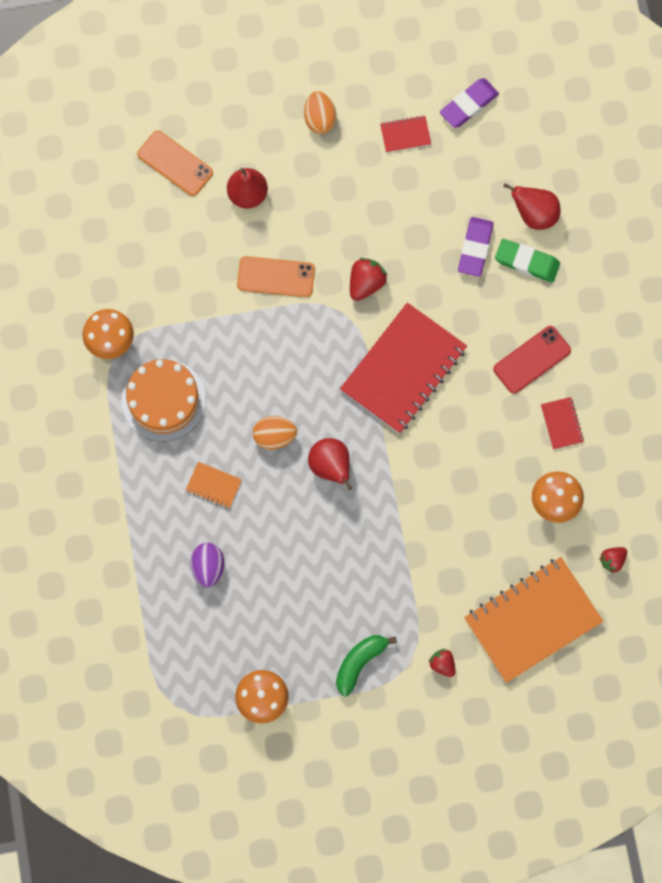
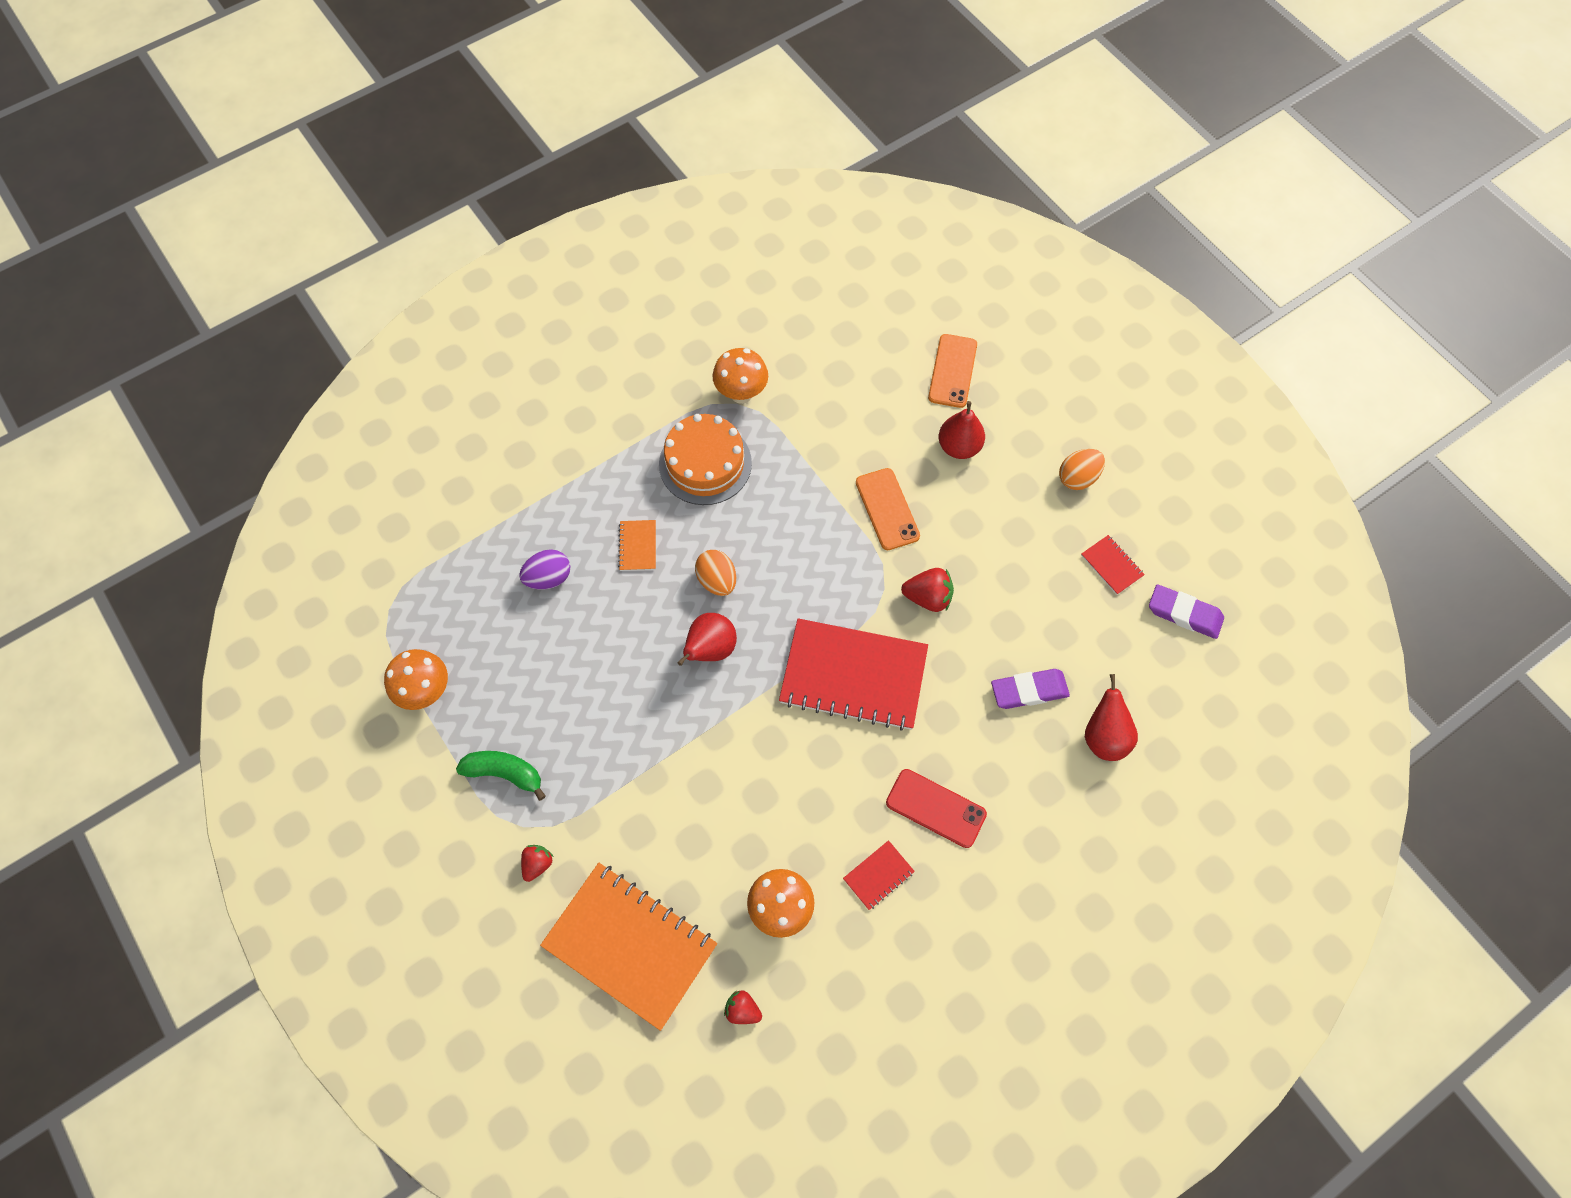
camera: 65 degrees right, 10 degrees down
(527, 262) = (1045, 753): green eraser -> none

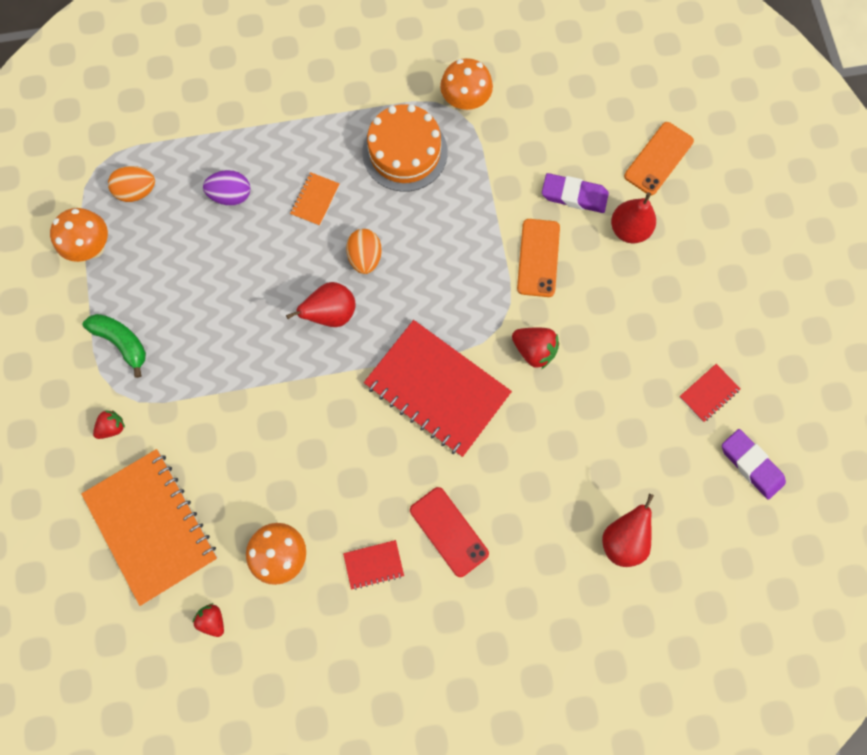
camera: 25 degrees right, 10 degrees up
(1029, 691) = (578, 469): purple eraser -> purple eraser (574, 195)
(1077, 478) = (720, 302): orange egg -> orange egg (137, 191)
(1111, 565) = (708, 393): red notebook -> red notebook turned 60 degrees clockwise

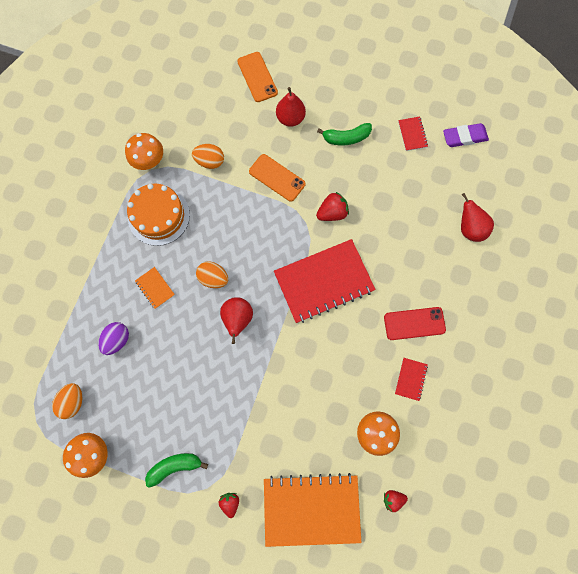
camera: 60 degrees left, 0 degrees up
(509, 169) = (210, 161): none -> orange egg
(574, 195) = (250, 135): purple eraser -> none
(647, 312) = (346, 138): none -> green banana

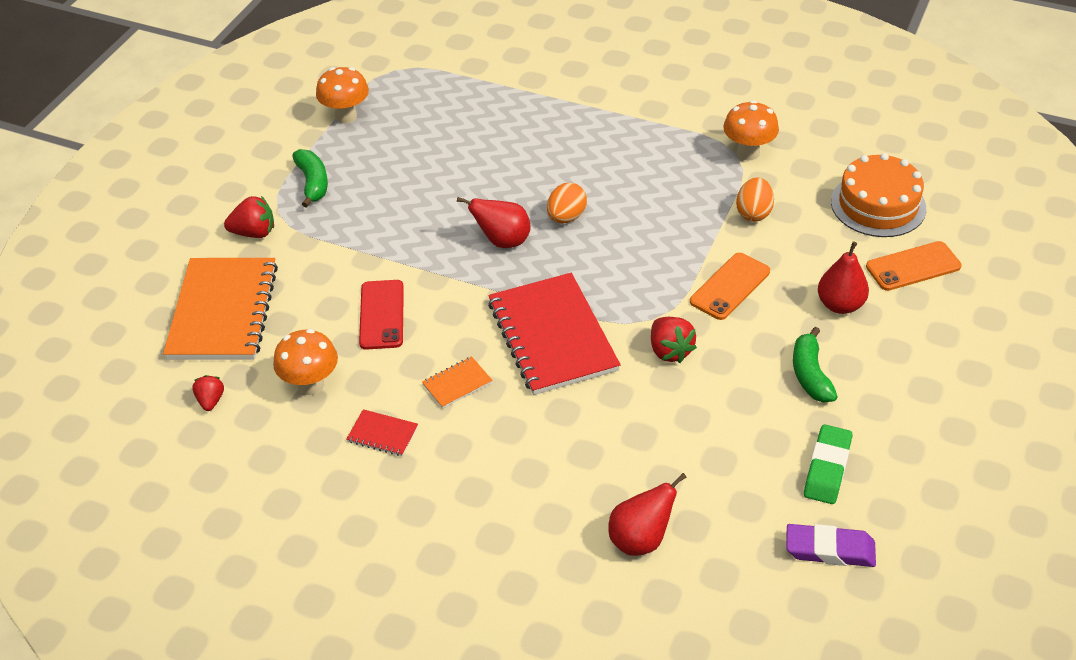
camera: 95 degrees right, 30 degrees down
(73, 401) = (413, 97): orange egg -> none
(117, 340) = (486, 130): purple egg -> none
(155, 288) = (555, 161): orange notebook -> orange notebook (457, 384)
(158, 216) = (663, 163): orange cake -> orange cake (878, 205)
(230, 502) = (254, 233): red strawberry -> red strawberry, size x1.53
(412, 134) = (827, 468): red notebook -> green eraser
(414, 323) = (472, 445): red phone -> red phone (381, 315)
(464, 137) = (829, 549): purple eraser -> purple eraser turned 75 degrees counterclockwise

